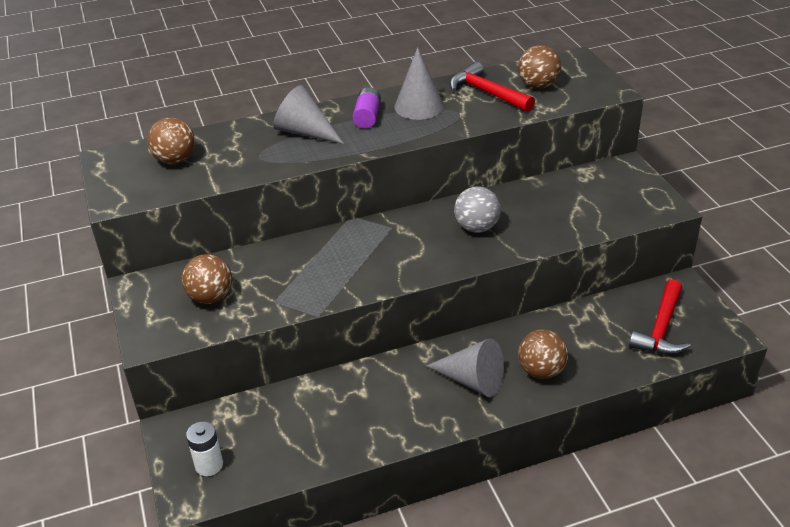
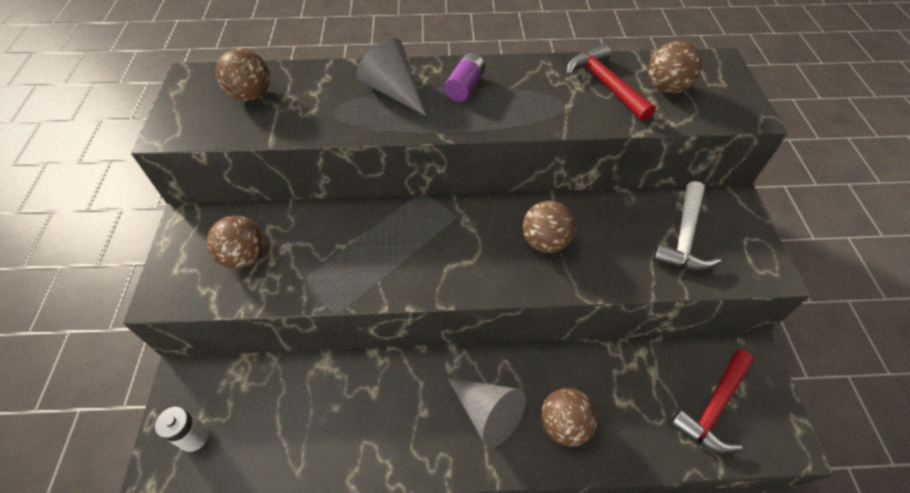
camera: 15 degrees right, 15 degrees up
(419, 106) = (524, 85): grey cone -> none
(476, 227) = (545, 242): grey ball -> brown ball
(592, 199) = (684, 237): none -> white hammer

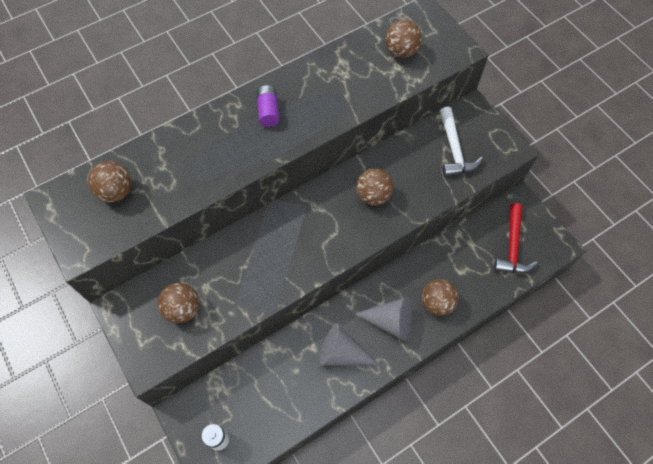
camera: 30 degrees left, 10 degrees up
(393, 91) = (220, 138): grey cone -> grey cone (342, 353)
(605, 85) = (361, 66): red hammer -> none

